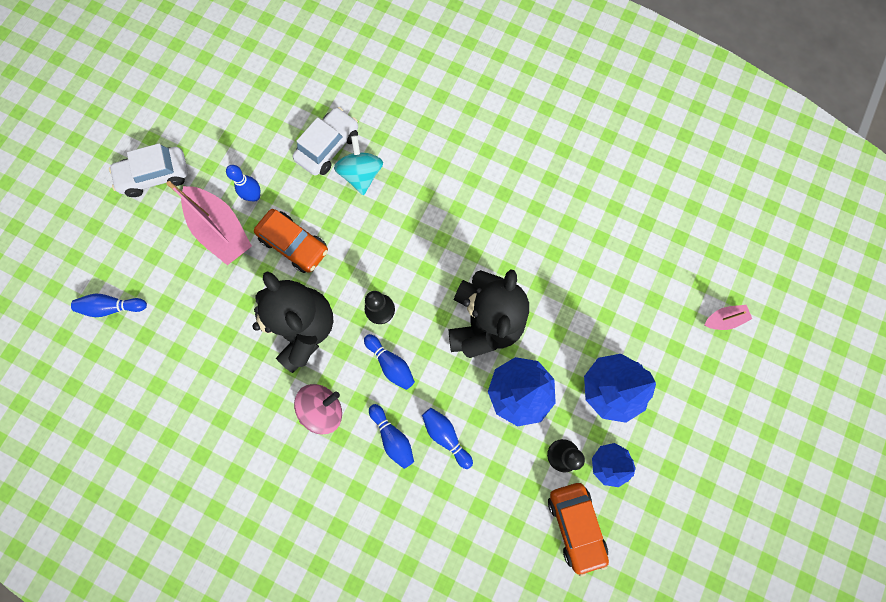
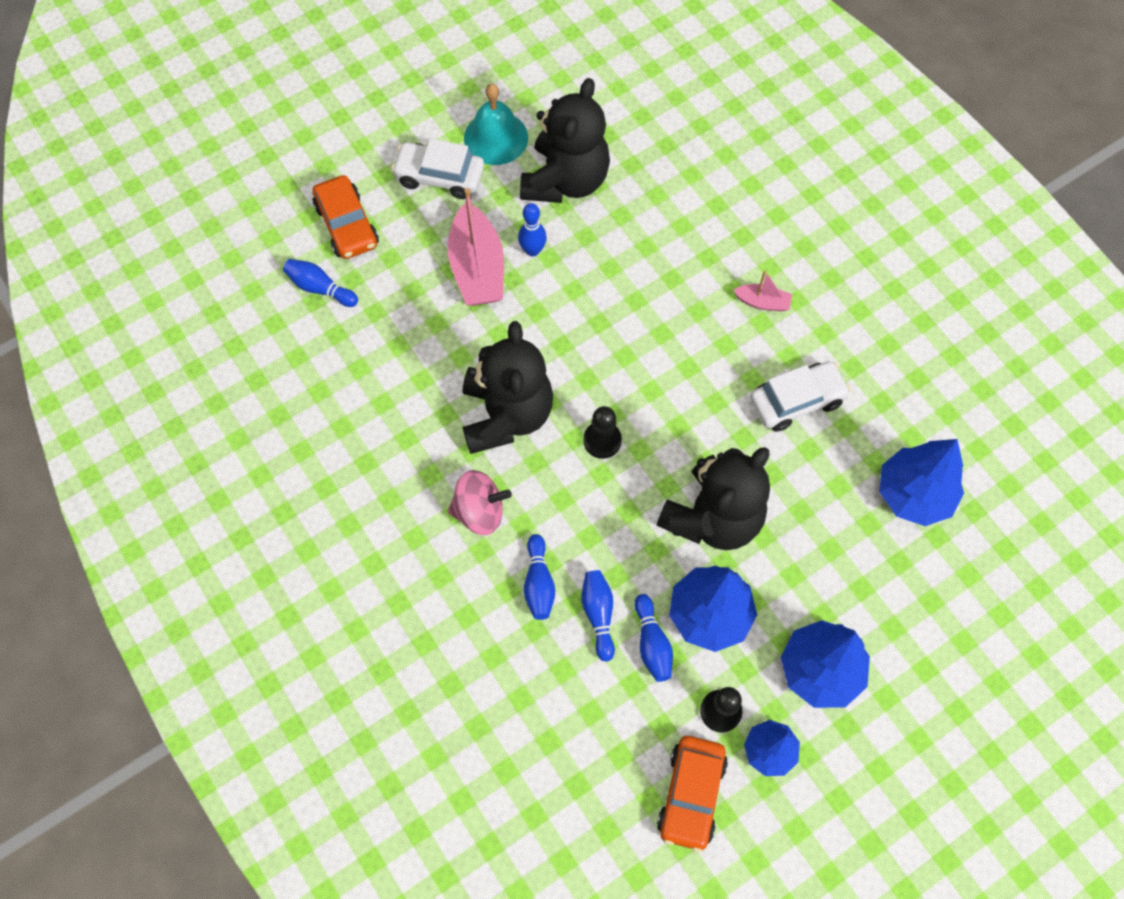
camera: 30 degrees right, 10 degrees down
(181, 125) = (496, 138): none -> turquoise bell
(249, 132) = (565, 180): none -> black teddy bear
(294, 244) = (547, 323): orange car -> orange car (347, 225)
(328, 147) = (643, 239): white car -> white car (796, 401)
(361, 174) = (664, 287): turquoise spinning top -> none
(391, 364) = (581, 505): blue bowling pin -> blue bowling pin (652, 643)
(604, 232) = (913, 494): none -> blue tree
(723, 319) = (1006, 670): pink boat -> pink boat (762, 302)

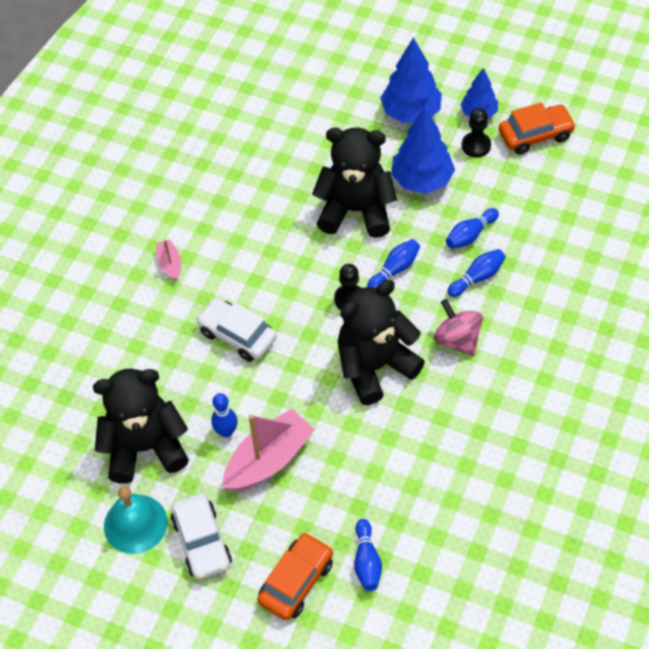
camera: 120 degrees left, 10 degrees down
(652, 643) = (464, 198): blue bowling pin -> blue bowling pin (395, 270)
(796, 401) = (236, 208): white car -> white car (237, 335)
(913, 494) = (258, 120): blue tree -> none

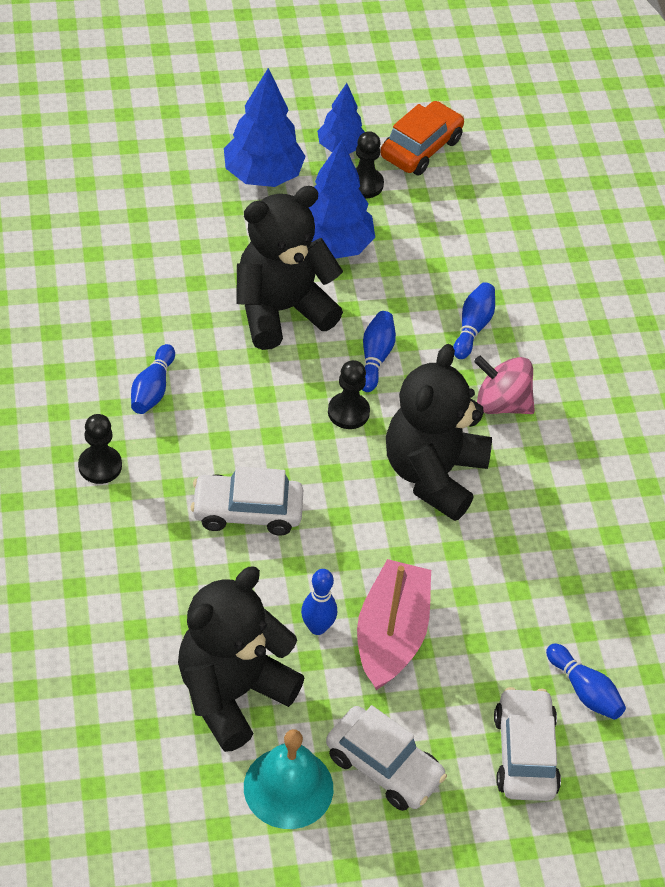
camera: 40 degrees left, 5 degrees down
(170, 264) = (100, 466): pink boat -> black pawn
(296, 581) = (525, 753): orange car -> white car
(470, 235) = (430, 284): blue bowling pin -> blue bowling pin (152, 389)

